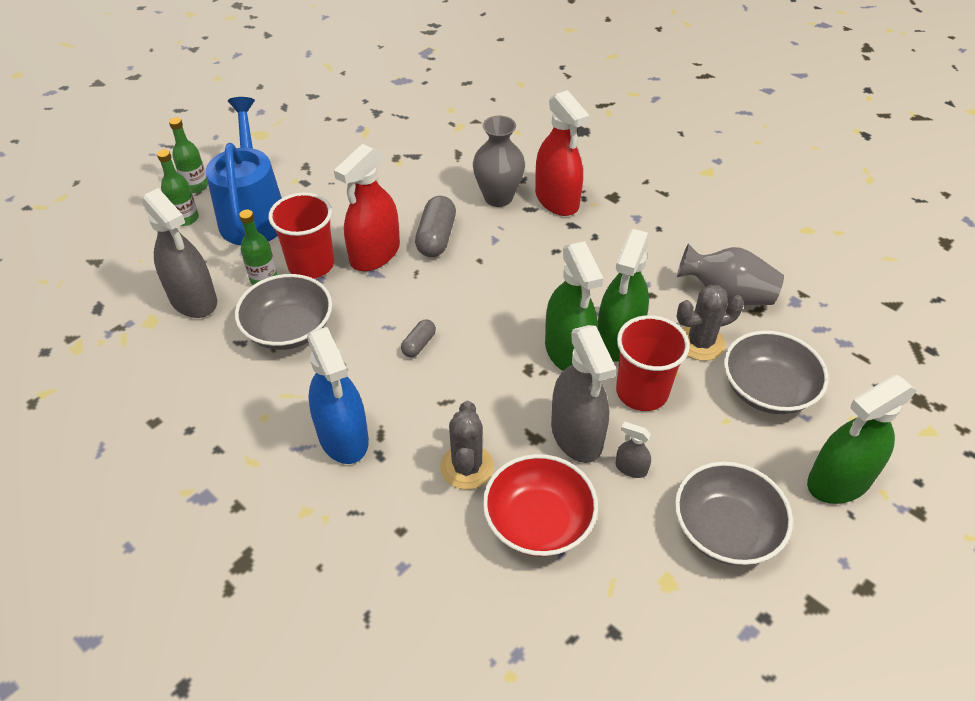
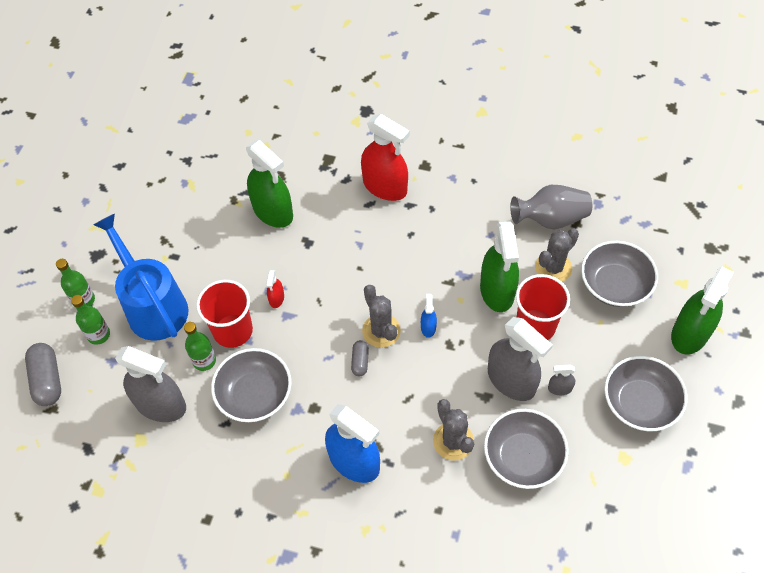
camera: 25 degrees left, 10 degrees up
(375, 254) = (276, 298): red spray bottle -> red spray bottle, size x0.44
(436, 238) = (314, 262): grey capsule -> grey capsule (47, 380)
(462, 325) = (381, 331): none -> grey cactus
(498, 197) = (339, 204): grey vase -> none
(515, 343) = (428, 327): none -> blue spray bottle
(538, 521) = (523, 457): red bowl -> grey bowl
(568, 352) = (469, 317): green spray bottle -> green spray bottle (273, 211)

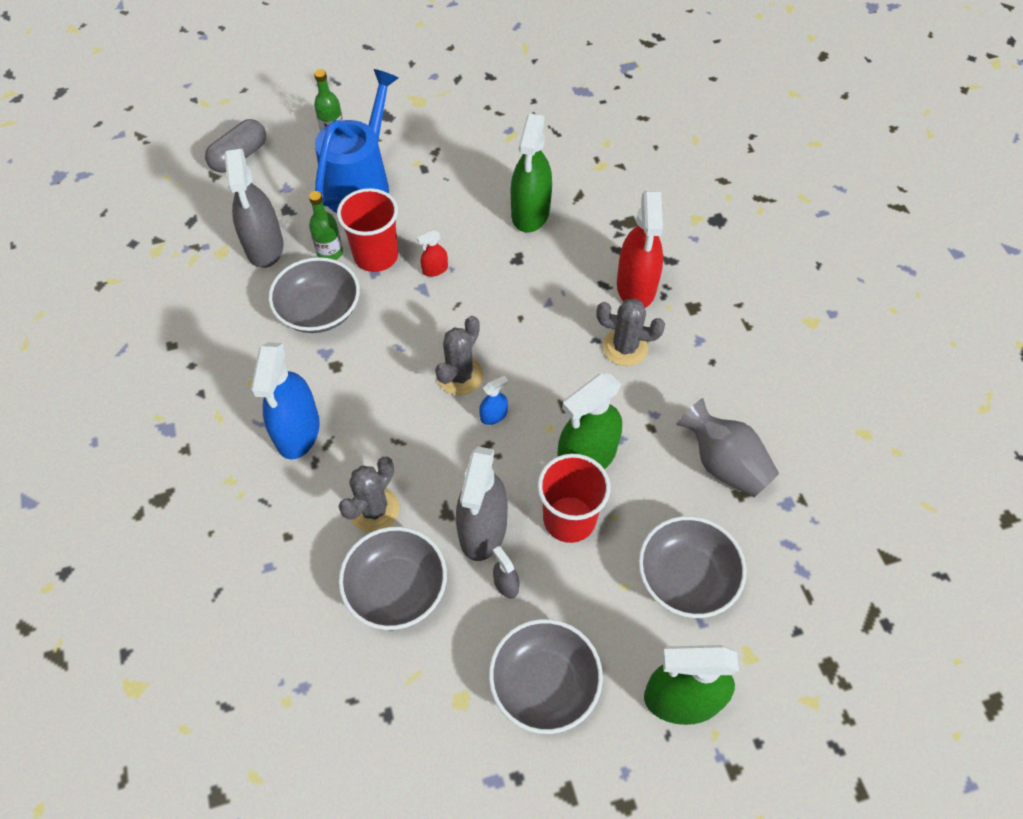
camera: 55 degrees right, 0 degrees up
(98, 335) = (306, 164): green bottle -> none
(360, 361) = (412, 376): grey capsule -> none
(553, 267) = (660, 499): grey cactus -> grey cactus (625, 347)

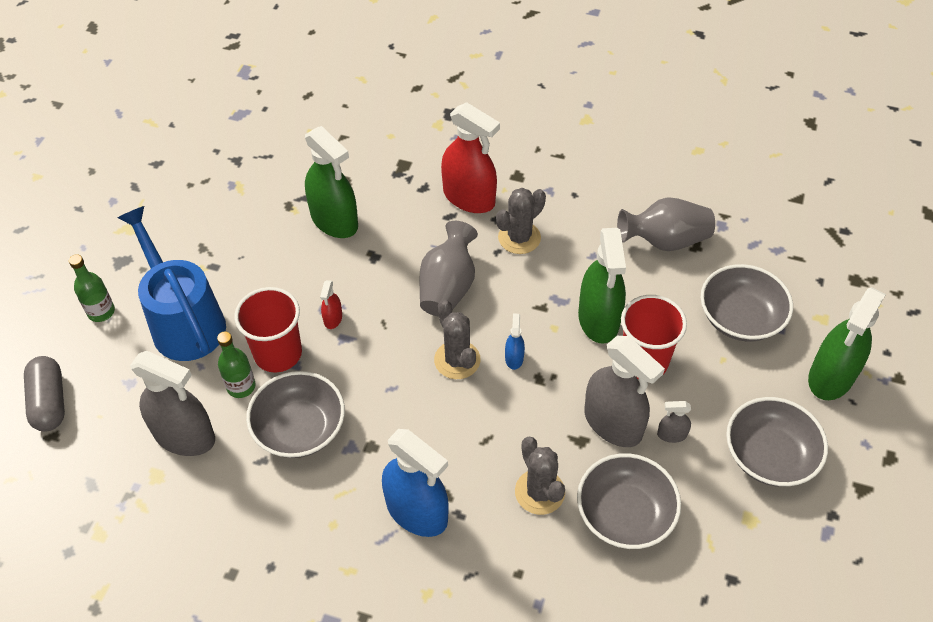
camera: 55 degrees left, 5 degrees down
(528, 327) = (448, 287): none -> grey vase

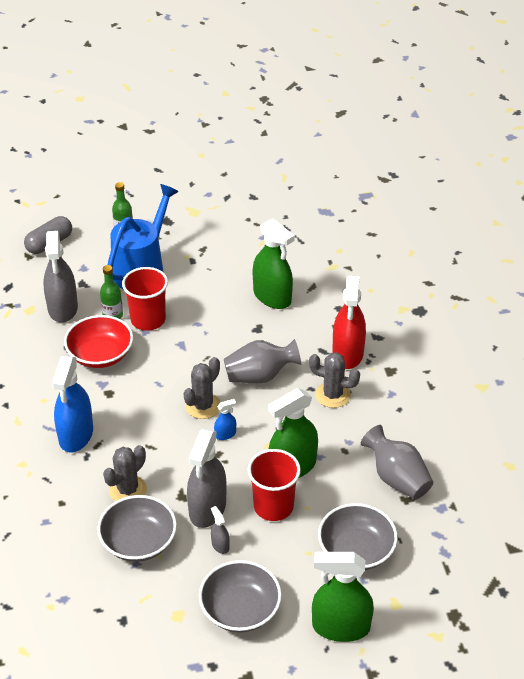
camera: 60 degrees right, 10 degrees down
(299, 428) = (100, 355): grey bowl -> red bowl
(333, 318) = (192, 332): red spray bottle -> none
(334, 220) = (272, 297): green spray bottle -> green spray bottle turned 60 degrees counterclockwise

